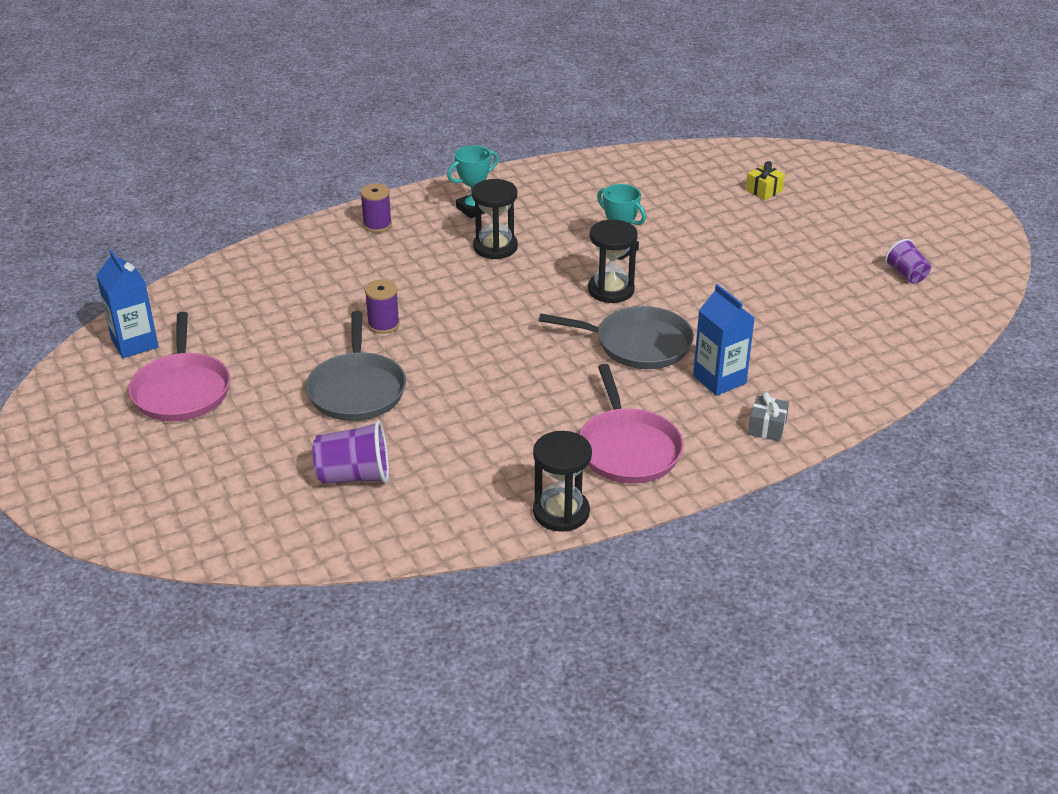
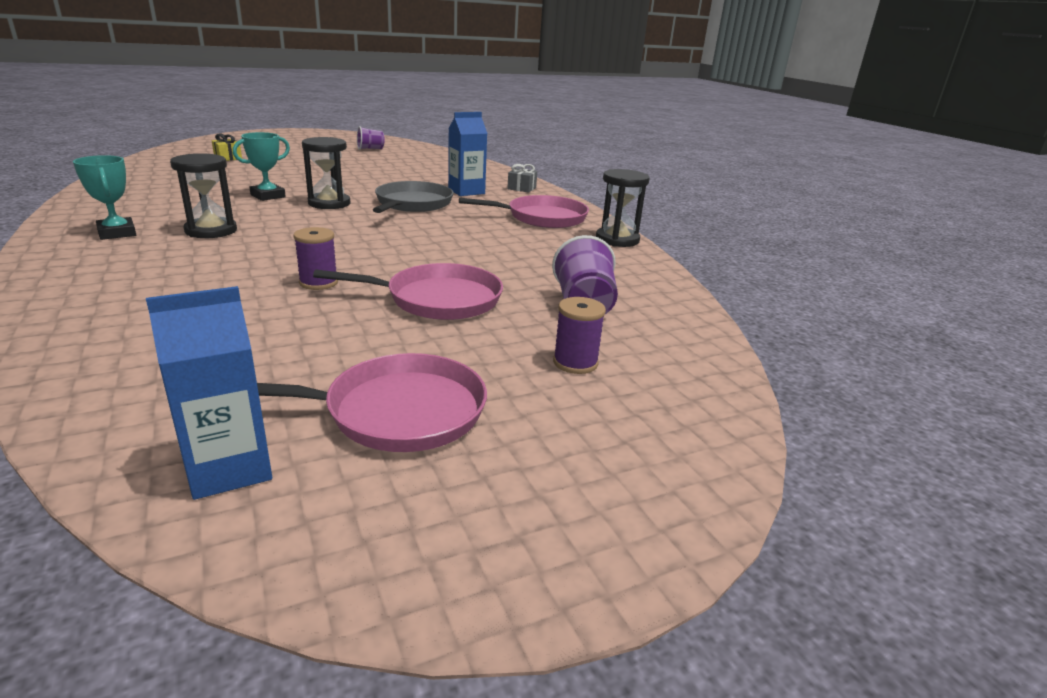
camera: 90 degrees left, 10 degrees down
(357, 390) = (438, 299): grey pan -> pink pan
(377, 225) = (81, 277): purple spool -> purple spool (575, 363)

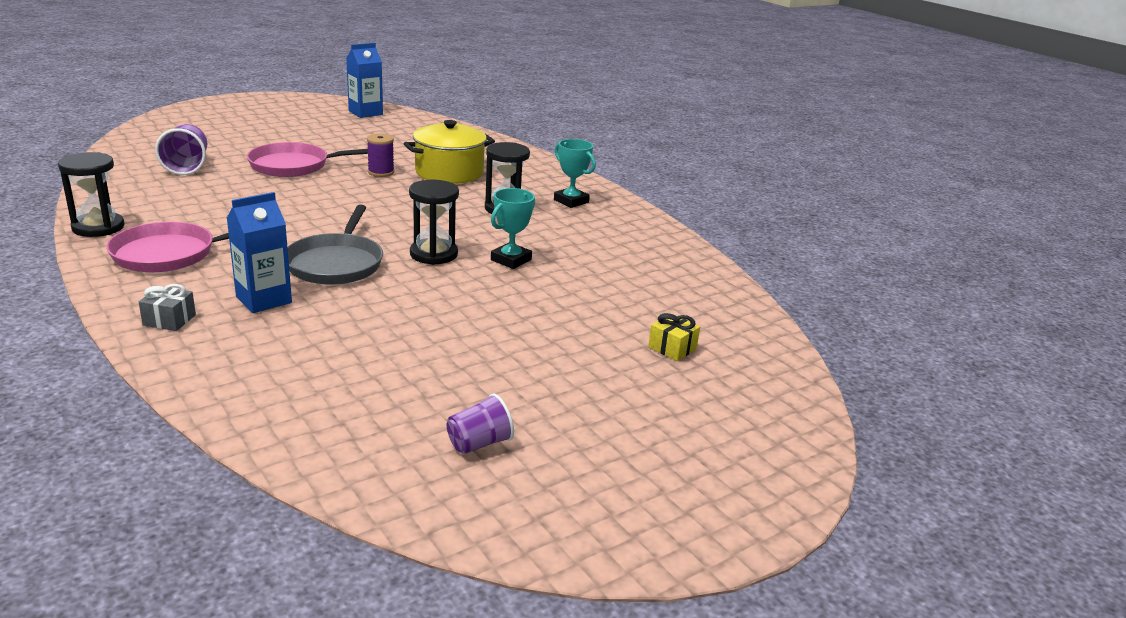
camera: 170 degrees right, 0 degrees up
(219, 277) = (449, 172): none -> yellow pot
(398, 411) = (308, 124): pink pan -> none
(575, 363) = (213, 140): purple spool -> none

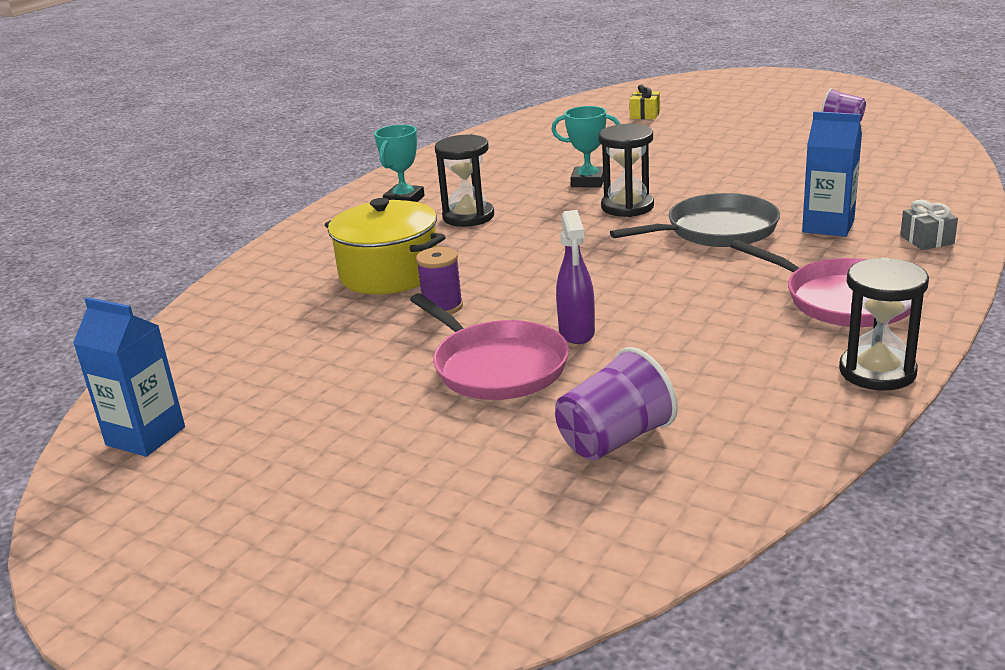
camera: 110 degrees left, 0 degrees up
(288, 187) = (577, 333): none -> purple spray bottle

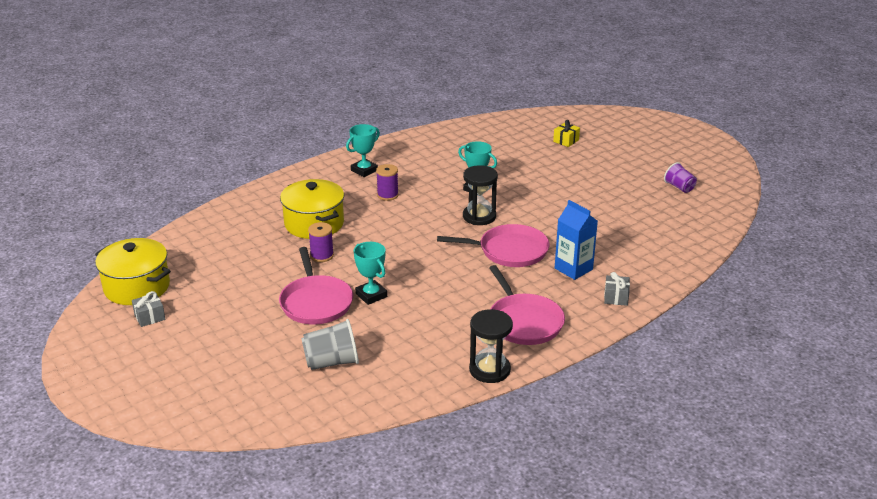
camera: 20 degrees right, 5 degrees up
(145, 436) = (137, 287): blue carton -> yellow pot
(208, 474) = (149, 317): none -> grey gift
(468, 217) = (387, 195): black hourglass -> purple spool
(577, 333) = (371, 295): purple spray bottle -> turquoise trophy
(614, 439) = (332, 362): purple cup -> grey cup
(716, 230) = (509, 251): grey pan -> pink pan

